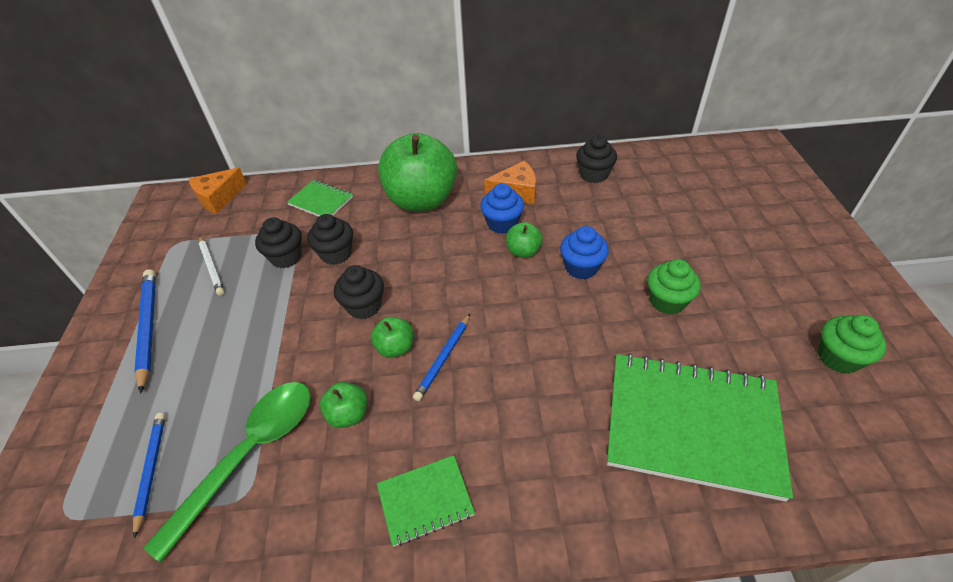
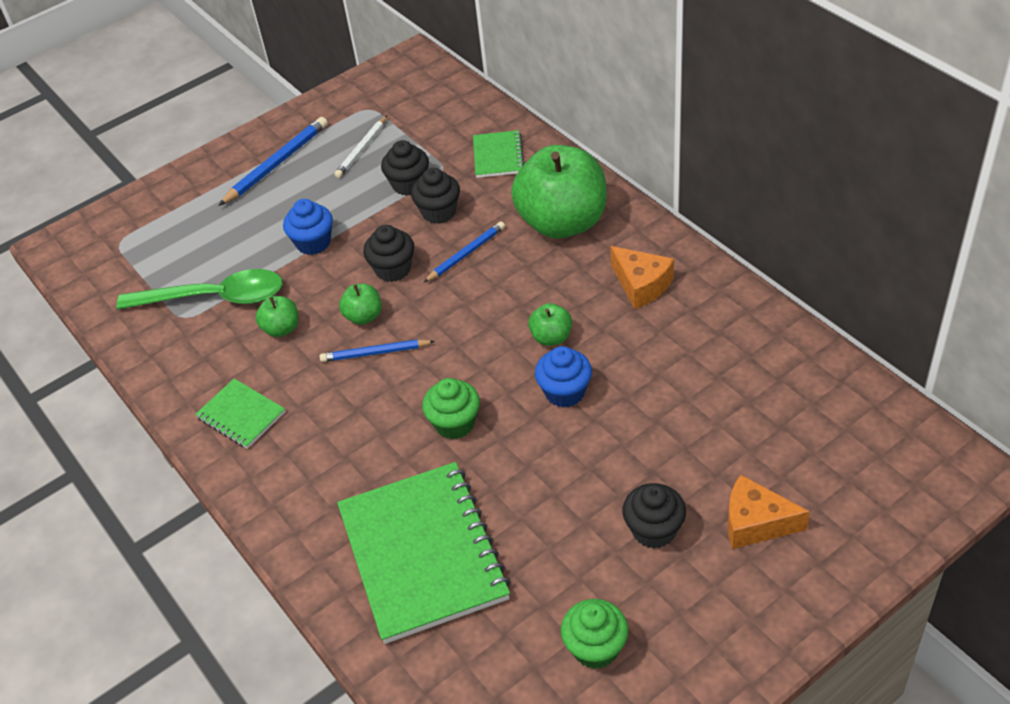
camera: 60 degrees right, 0 degrees up
(151, 470) = (171, 258): blue pencil -> blue pencil (466, 254)
(219, 198) = (443, 90): orange cheese -> orange cheese (755, 523)
(502, 224) = (580, 300): blue cupcake -> blue cupcake (313, 243)
(593, 174) = (735, 333): black cupcake -> black cupcake (654, 530)
(667, 301) = (569, 480): green cupcake -> green cupcake (454, 423)

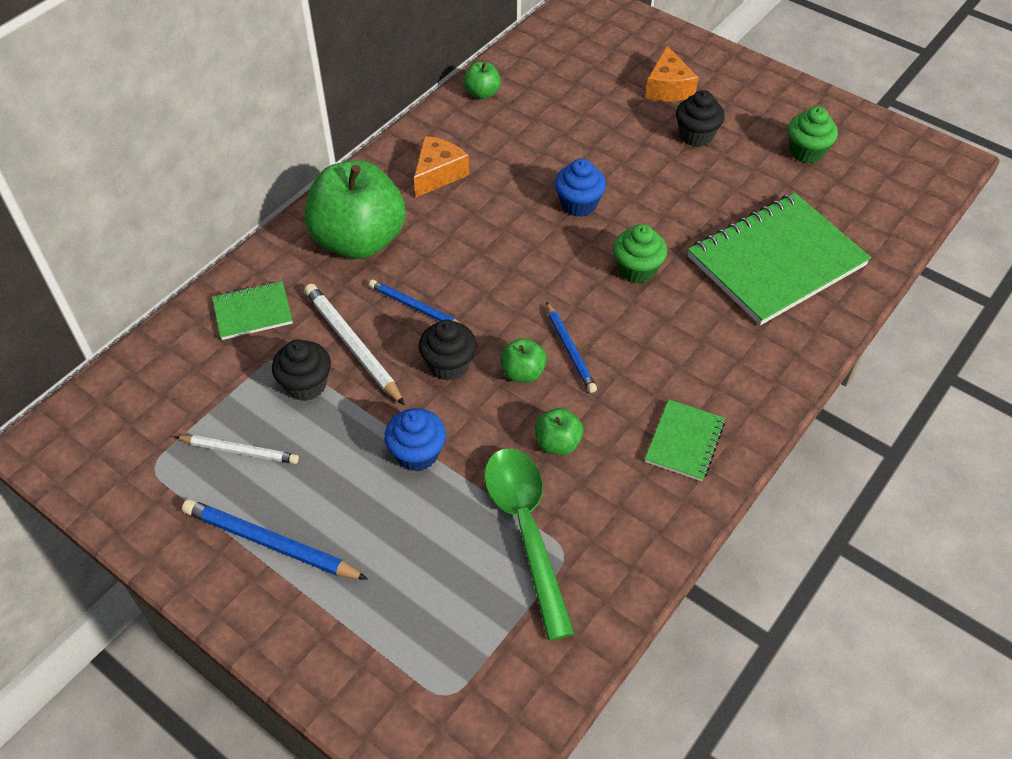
camera: 110 degrees left, 5 degrees up
(439, 212) = (352, 345): black cupcake -> white pencil
(551, 337) = (516, 223): green apple -> green apple (482, 93)

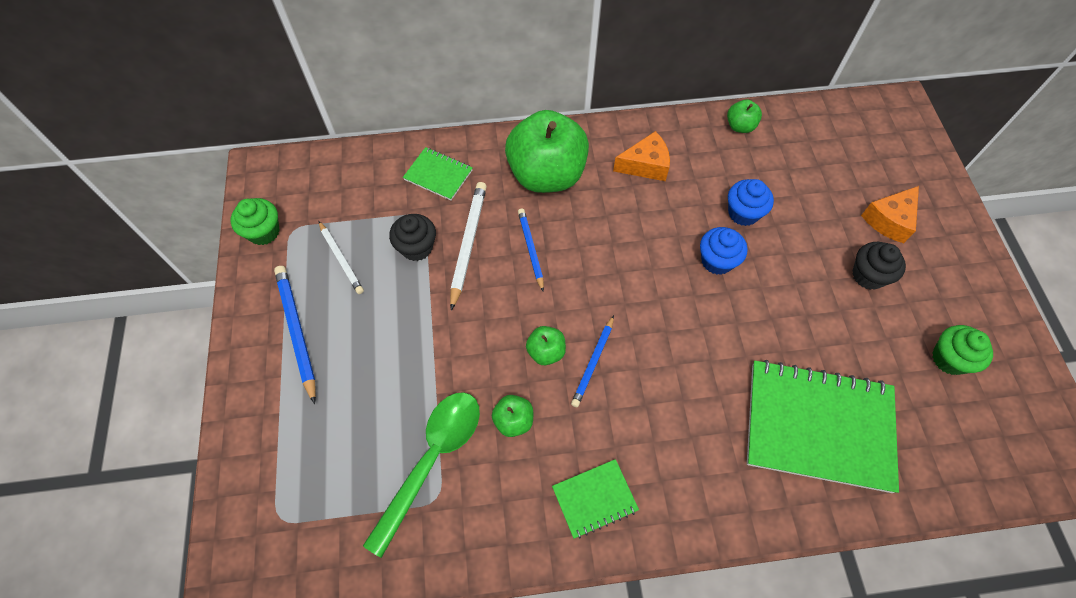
camera: 45 degrees right, 10 degrees up
(417, 453) = (427, 349): blue cupcake -> blue cupcake (743, 213)
(448, 365) = (508, 306): black cupcake -> none
(637, 270) = (704, 344): green cupcake -> green cupcake (264, 232)

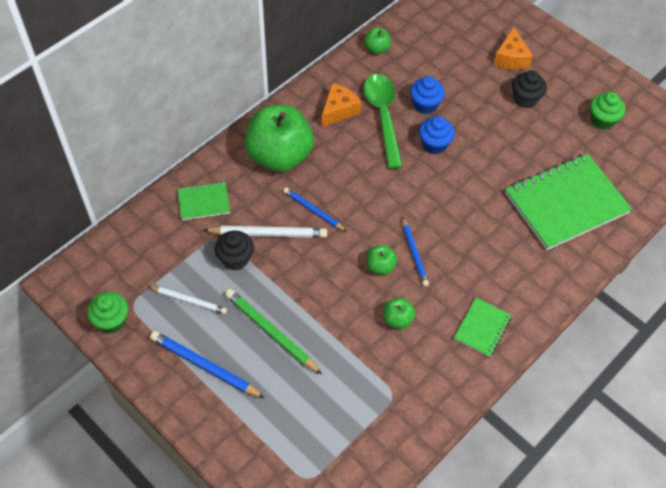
camera: 40 degrees left, 5 degrees down
(383, 342) = (271, 332): none -> green pencil
(432, 460) = (369, 376): green spoon -> green spoon (383, 116)
(468, 243) = (268, 233): white pencil -> white pencil turned 120 degrees clockwise

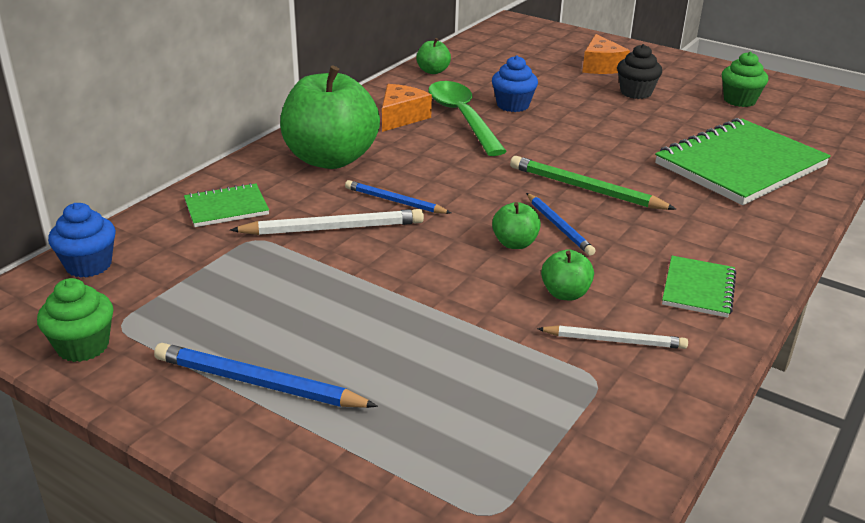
camera: 10 degrees left, 25 degrees down
(189, 300) = (218, 309): white pencil -> white pencil (614, 340)
(235, 259) = (287, 257): black cupcake -> none
(271, 332) = (365, 329): green pencil -> green pencil (585, 189)
(434, 144) = (540, 133): blue cupcake -> blue cupcake (88, 265)

